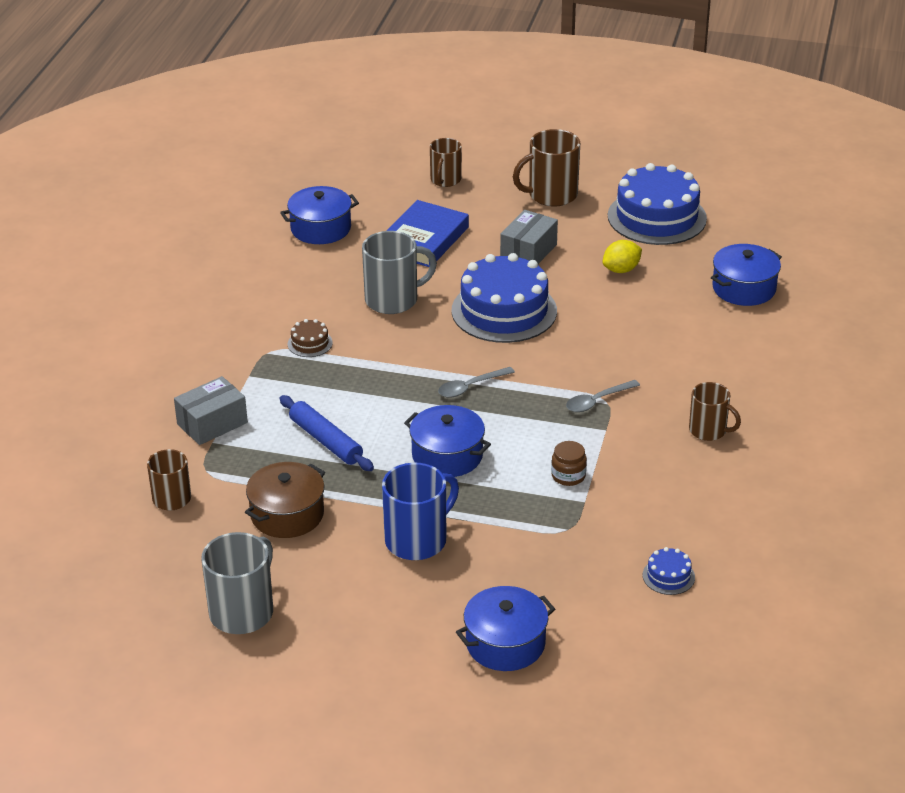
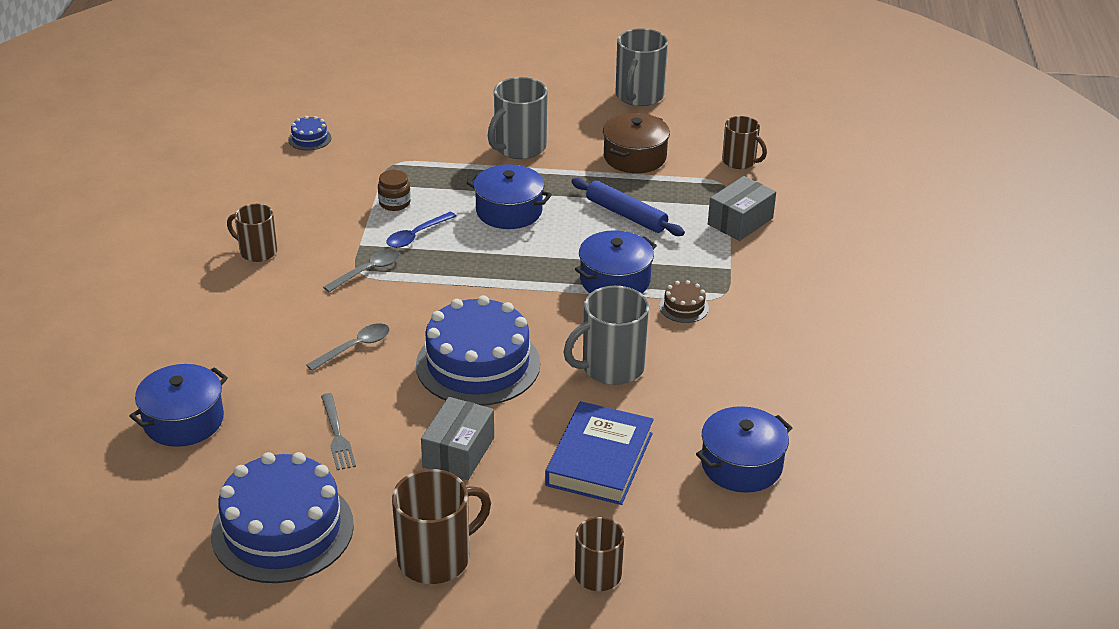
camera: 170 degrees right, 0 degrees up
(417, 540) = (519, 147): blue mug -> grey mug
(470, 387) = (500, 275): grey spoon -> grey spoon (355, 347)
(505, 643) = (437, 92): blue pot -> blue pot (615, 280)
(547, 435) = (416, 235): none -> blue spoon
(621, 270) = (337, 435): yellow lemon -> grey fork

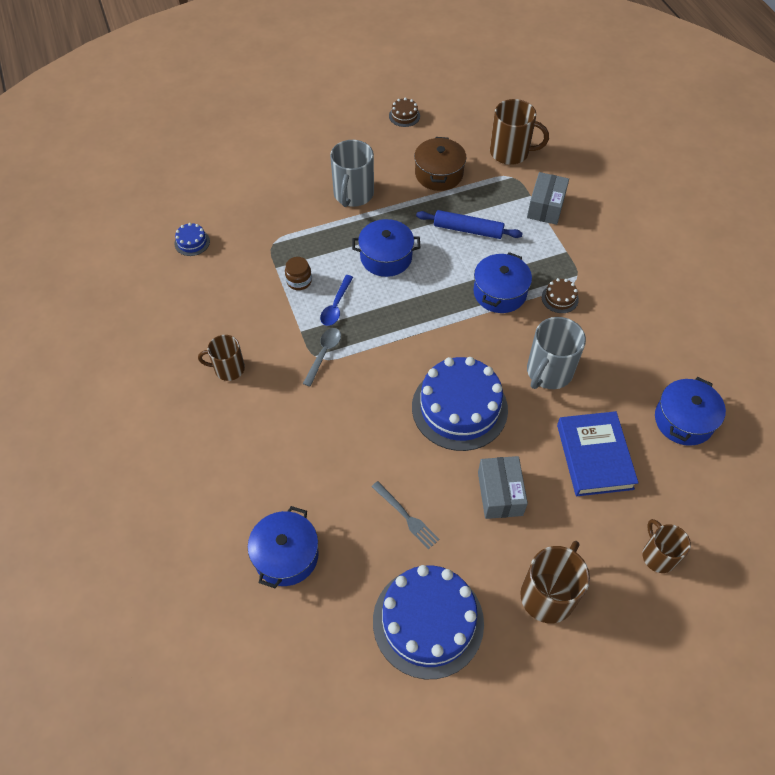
camera: 25 degrees left, 20 degrees up
(355, 347) = (364, 429): grey spoon -> none
(639, 96) = (404, 116): grey mug -> brown cake
(740, 161) = (510, 152): brown mug -> brown mug, size x1.55

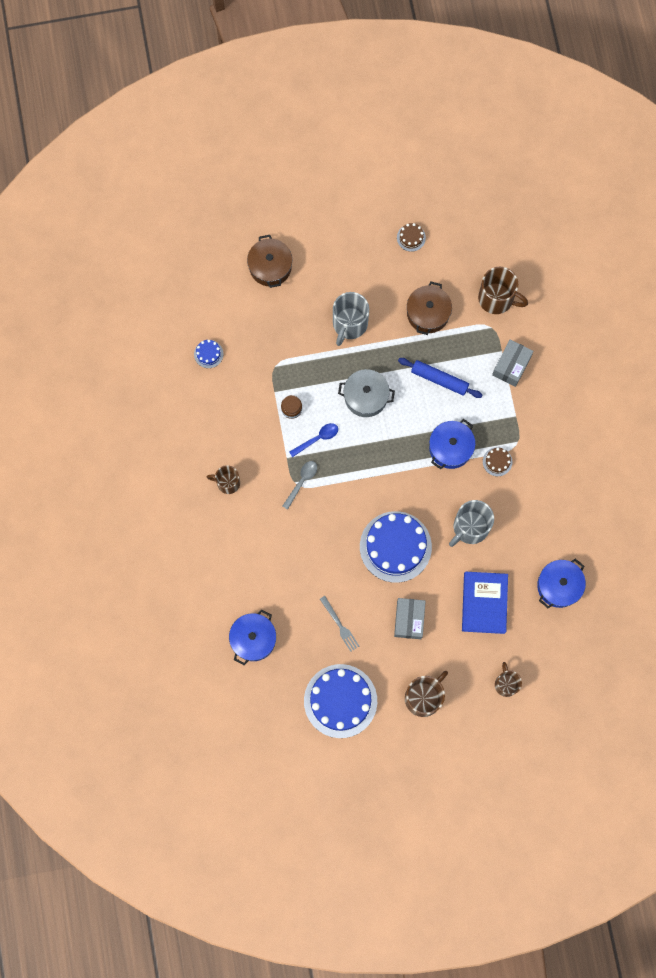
camera: 10 degrees right, 20 degrees up
(255, 157) = (270, 266): none -> brown pot
(336, 306) = (317, 438): blue spoon -> blue spoon turned 150 degrees counterclockwise
(386, 257) = (366, 396): blue pot -> grey pot

